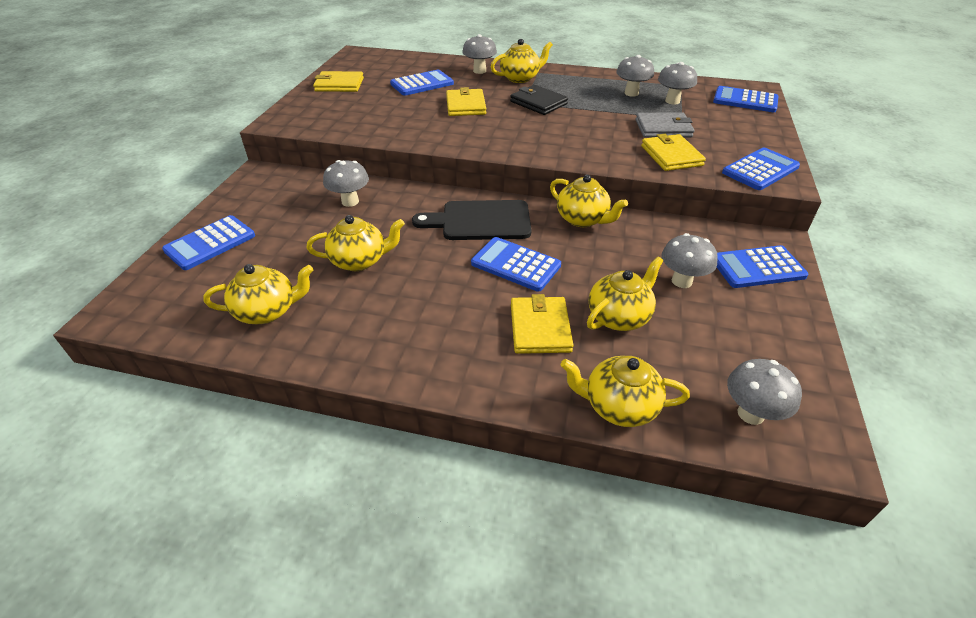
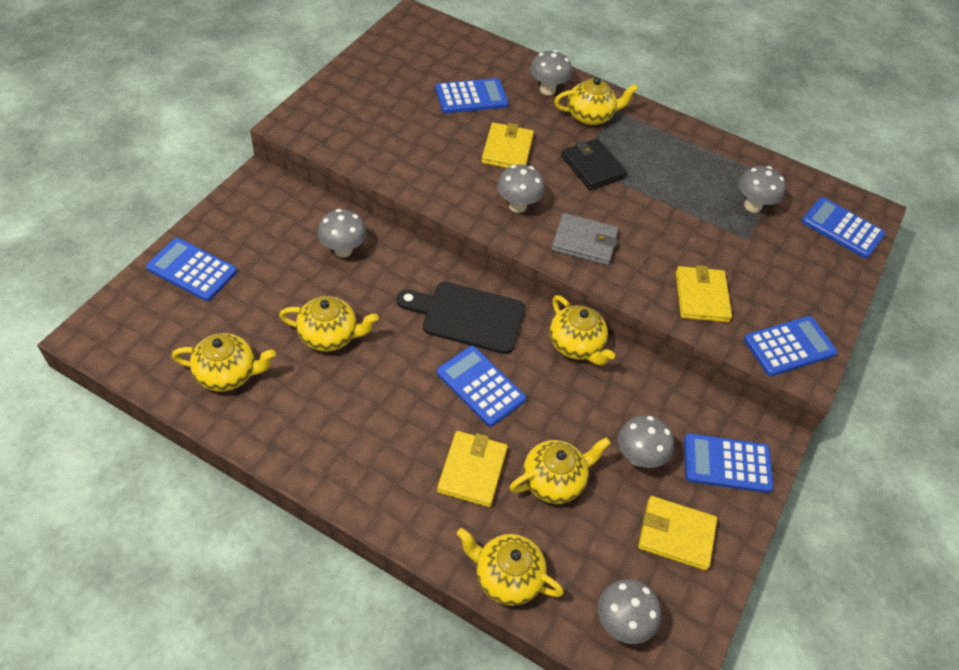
camera: 10 degrees right, 10 degrees up
(210, 243) = (192, 270): blue calculator -> blue calculator turned 60 degrees clockwise
(339, 85) = (377, 74): yellow wallet -> yellow wallet (676, 534)
(631, 93) = (710, 179): grey mushroom -> grey mushroom (517, 206)
(663, 128) = (716, 250): grey wallet -> grey wallet (584, 242)

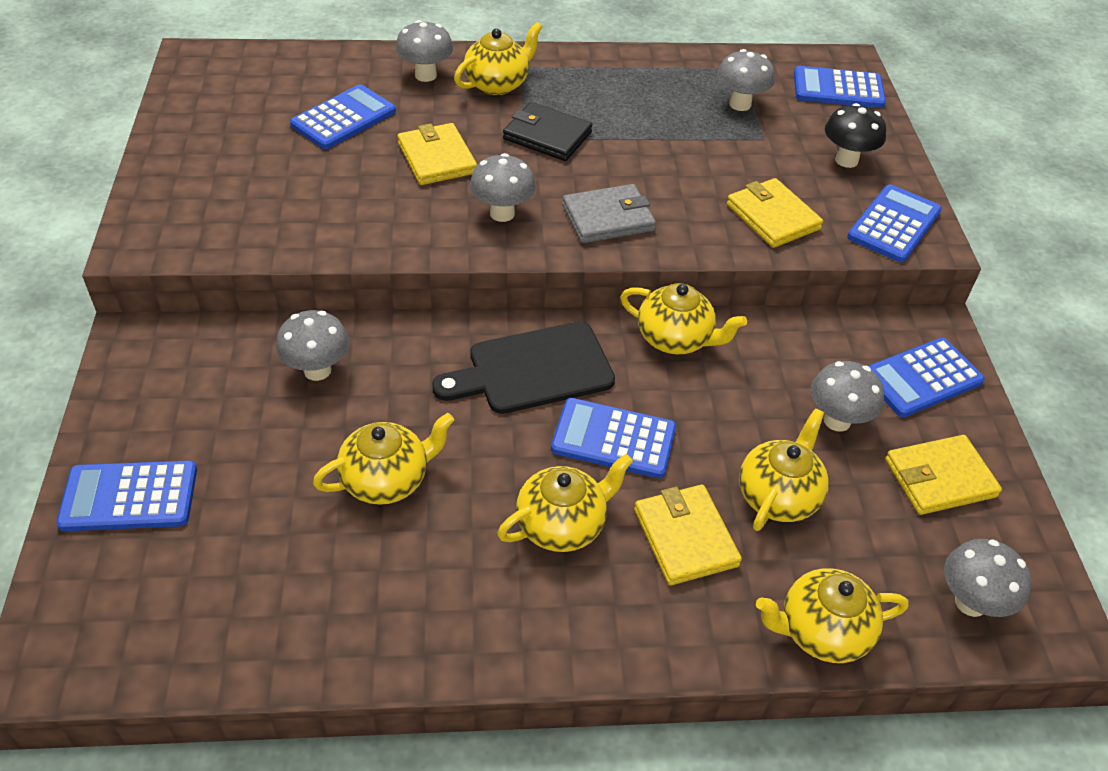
camera: 30 degrees left, 5 degrees down
(228, 374) = (292, 600): yellow teapot -> yellow teapot (562, 525)
(797, 283) = (846, 160): none -> black mushroom

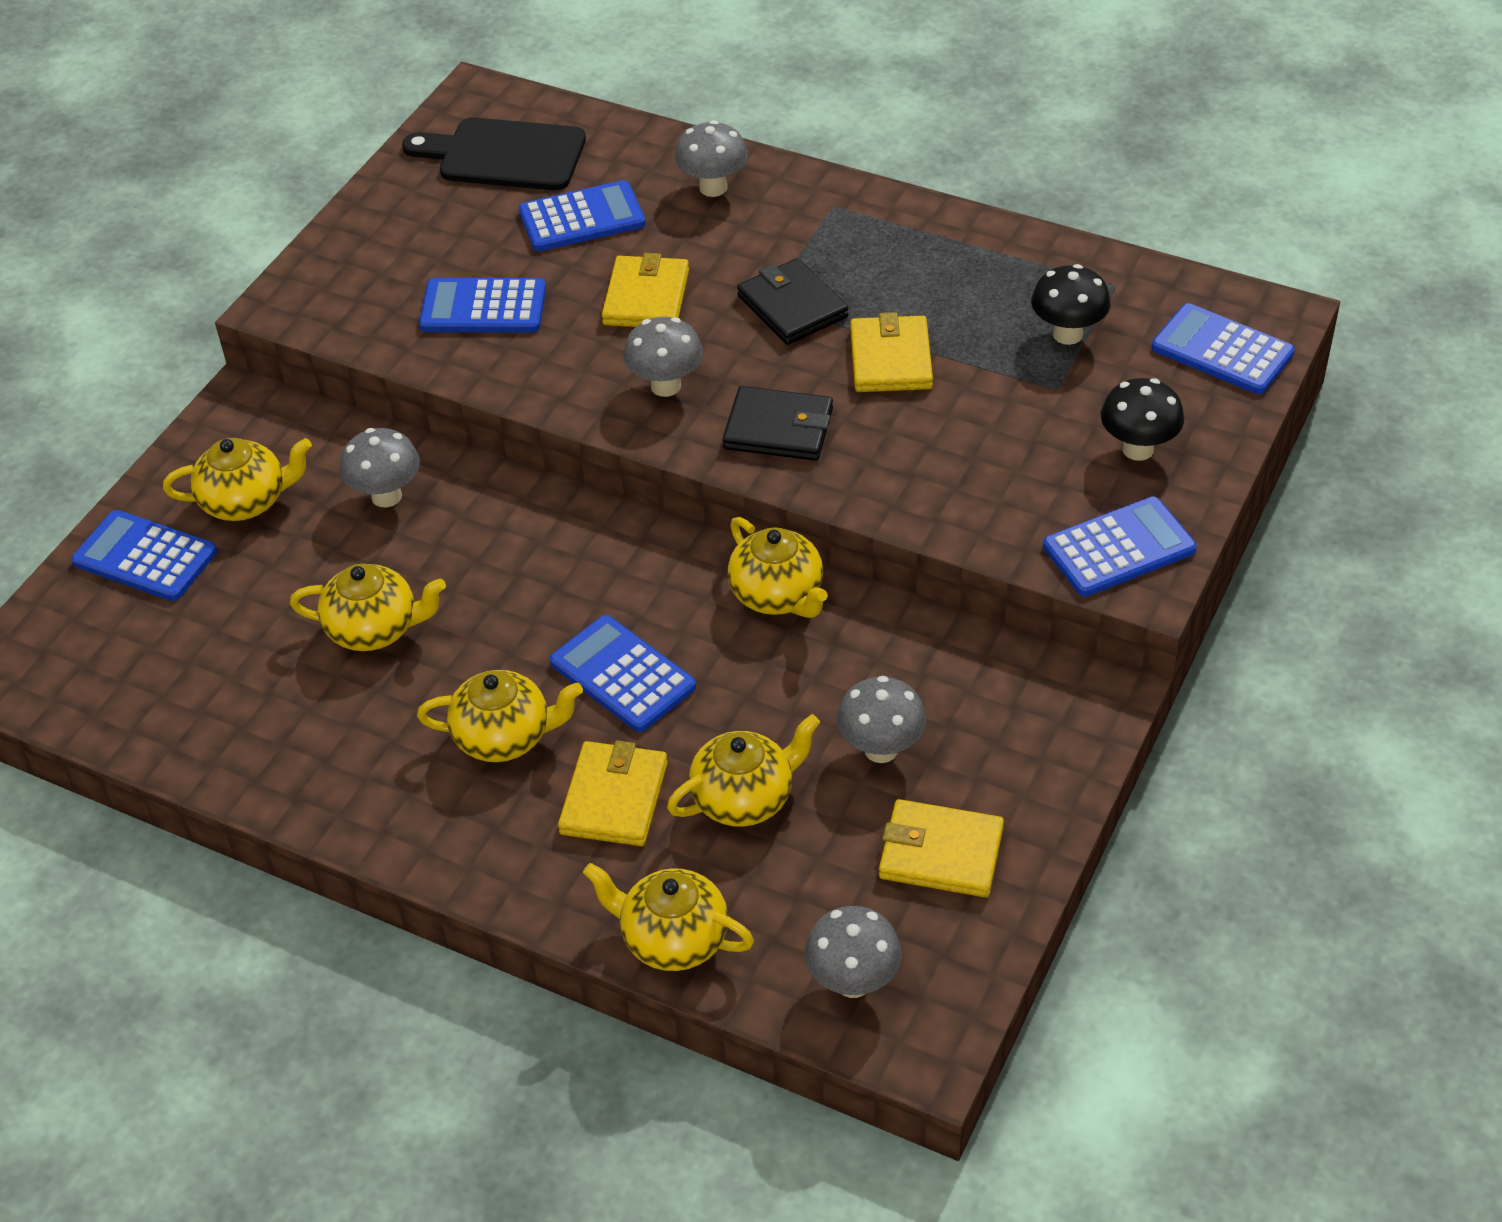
camera: 35 degrees right, 0 degrees up
(497, 84) = (788, 222): yellow teapot -> yellow teapot (246, 501)
(533, 369) = (598, 573): black cutting board -> black cutting board (504, 155)
(608, 218) = (778, 428): grey wallet -> black wallet
(740, 104) = (1067, 334): grey mushroom -> black mushroom
(772, 217) = (974, 490): yellow wallet -> yellow wallet (890, 359)
(921, 378) = (1026, 742): blue calculator -> blue calculator (483, 307)

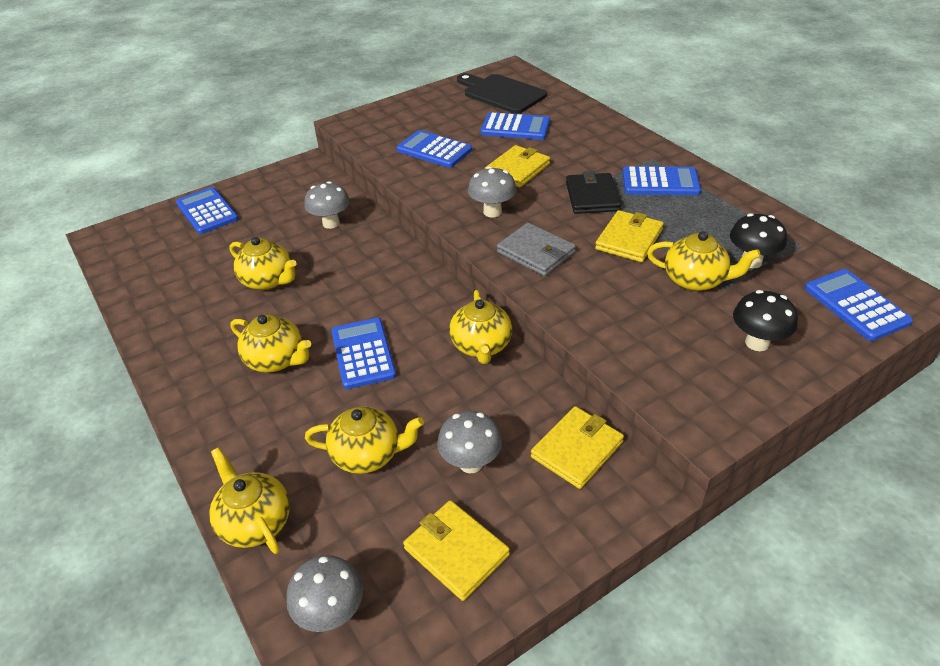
camera: 30 degrees right, 5 degrees down
(246, 501) = (270, 204): yellow teapot -> yellow teapot (695, 280)
(614, 798) = (299, 419): yellow wallet -> yellow wallet (577, 449)
(713, 188) = (593, 133): grey mushroom -> none
(778, 428) = (535, 252): black wallet -> grey wallet
(1119, 548) = (703, 399): blue calculator -> blue calculator (660, 182)

